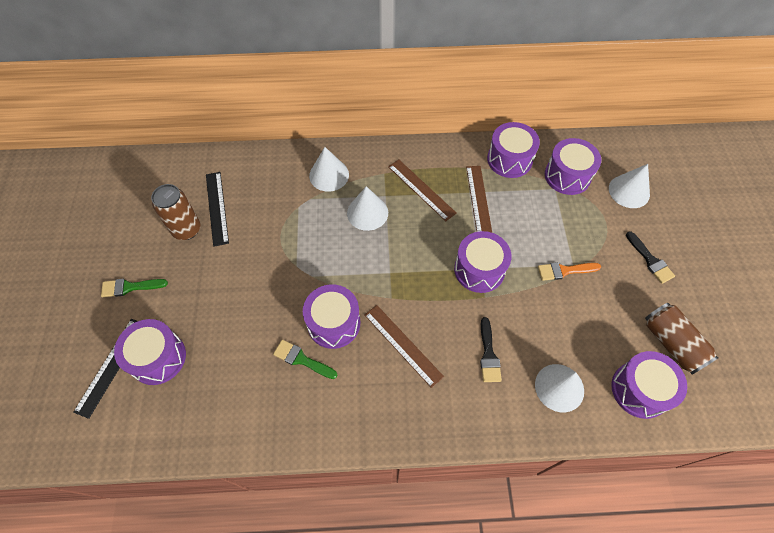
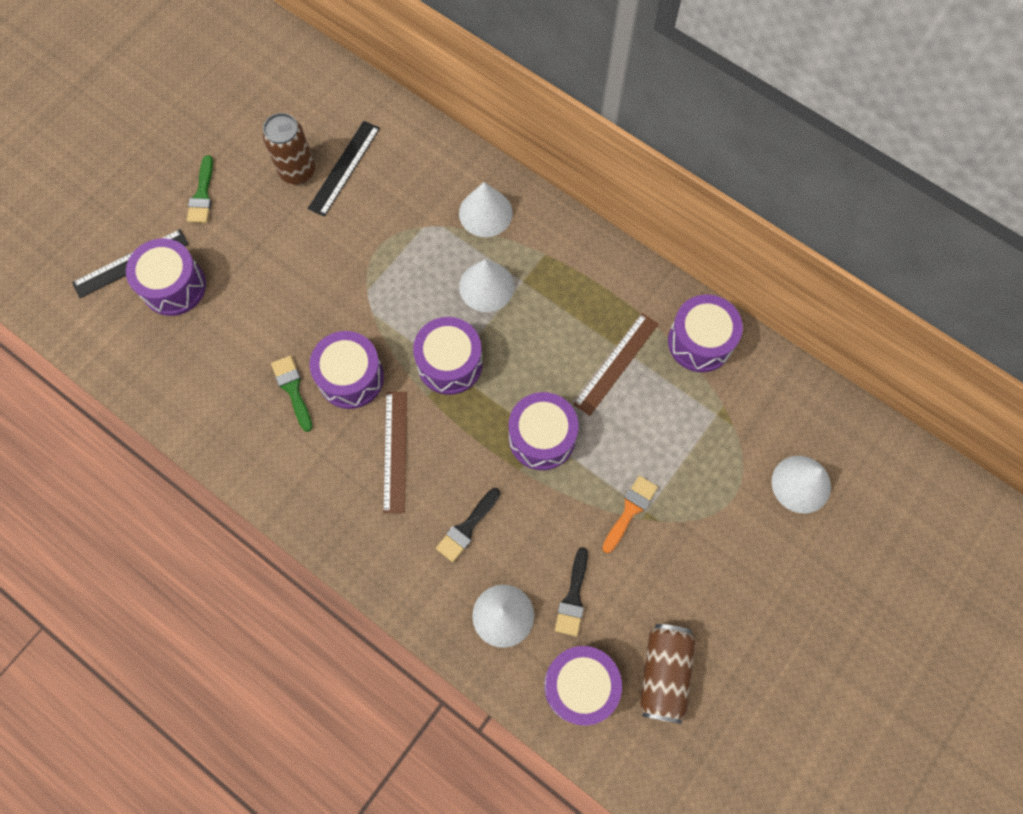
camera: 40 degrees right, 10 degrees up
(130, 287) = (202, 195): green brush -> green brush turned 120 degrees counterclockwise
(421, 189) = (567, 303): brown ruler -> none
(564, 271) = (630, 510): orange brush -> orange brush turned 90 degrees clockwise
(567, 176) = (747, 411): purple drum -> purple drum (450, 363)
(650, 260) = (738, 576): black brush -> black brush (573, 597)

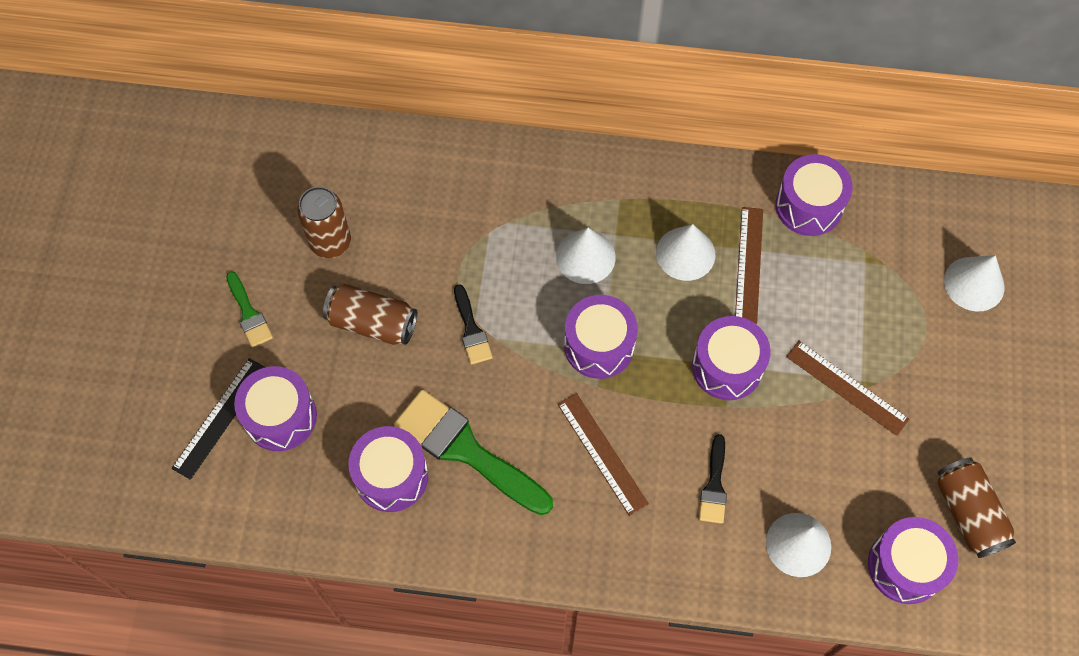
camera: 30 degrees left, 5 degrees down
(288, 251) = (372, 323): none -> brown can
(292, 389) = (466, 450): green brush -> green brush, size x1.98
(344, 168) = (375, 216): black ruler -> none
(351, 377) = (515, 408): purple drum -> purple drum (391, 476)
(485, 213) = (539, 189): white cone -> white cone (685, 253)
(573, 597) = (848, 493): black brush -> black brush (471, 330)
(630, 510) = (846, 387): orange brush -> brown ruler

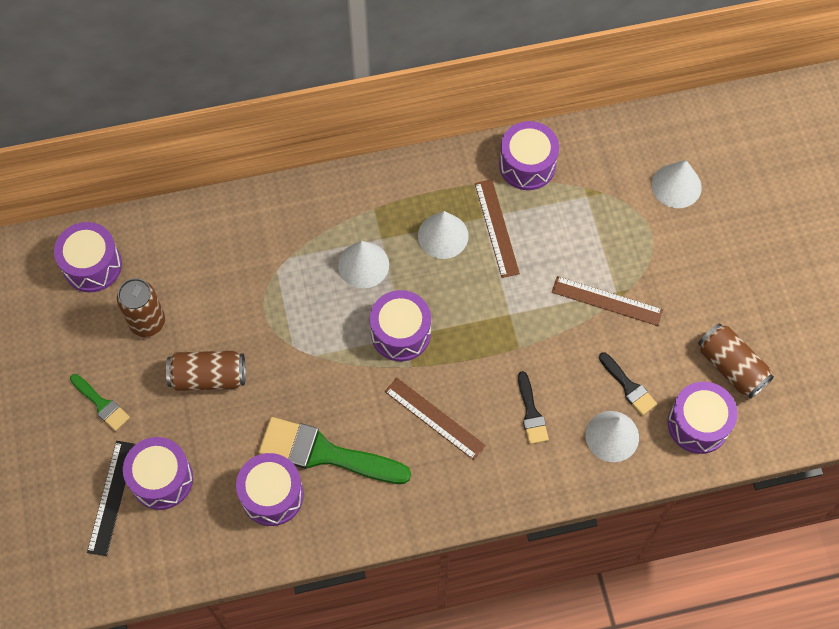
camera: 20 degrees left, 0 degrees up
(471, 330) = (292, 355): black brush -> black brush (628, 387)
(727, 366) = (508, 316): purple drum -> purple drum (92, 265)

